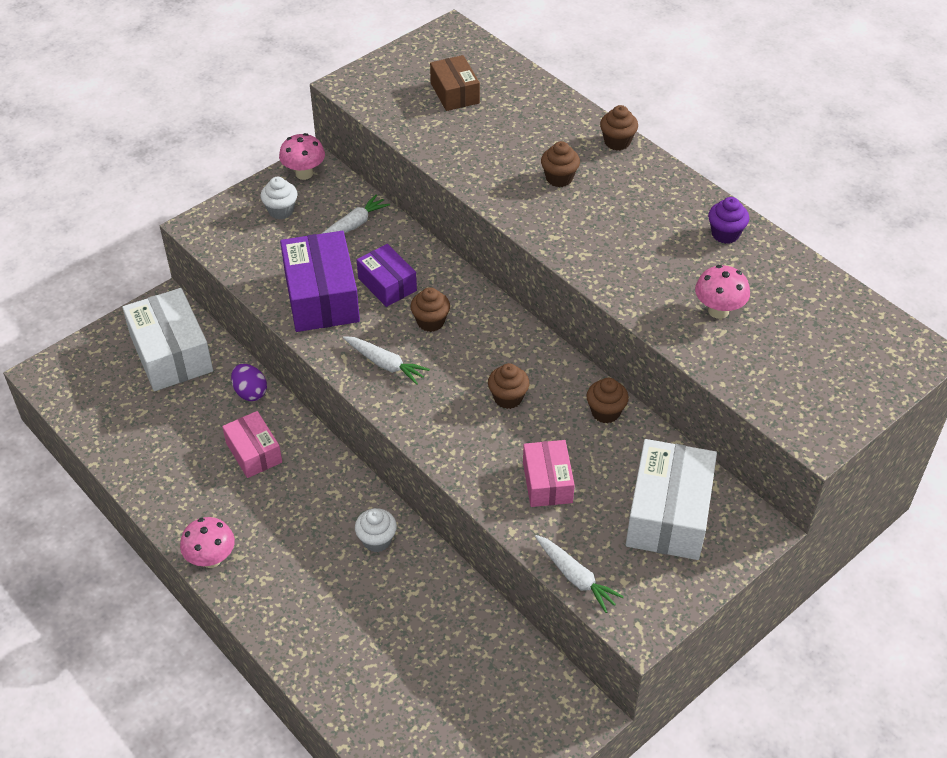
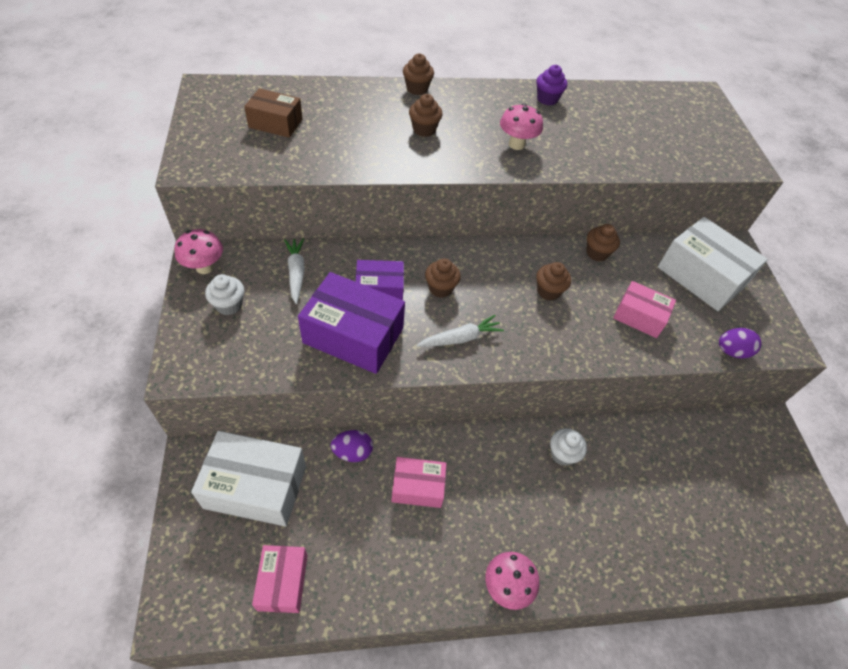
camera: 60 degrees left, 5 degrees up
(110, 416) = (283, 582): none -> pink box
(576, 577) = (731, 351): white carrot -> purple egg
(718, 311) = (613, 139): pink mushroom -> pink mushroom (516, 144)

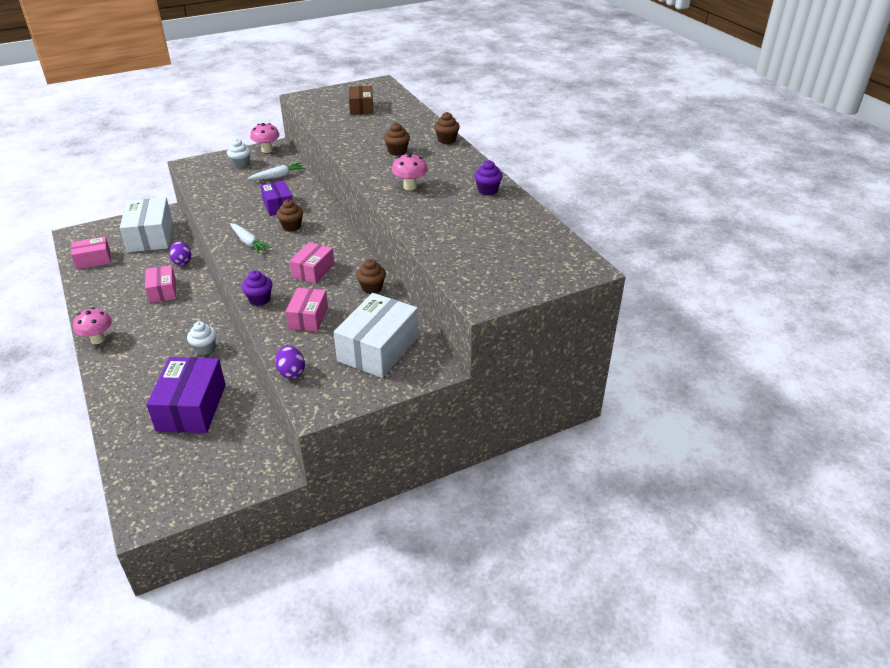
camera: 75 degrees right, 15 degrees down
(353, 335) = (234, 205): purple box -> purple box (191, 407)
(548, 291) = (313, 271): brown cupcake -> pink box
(594, 352) = (259, 299): none -> purple cupcake

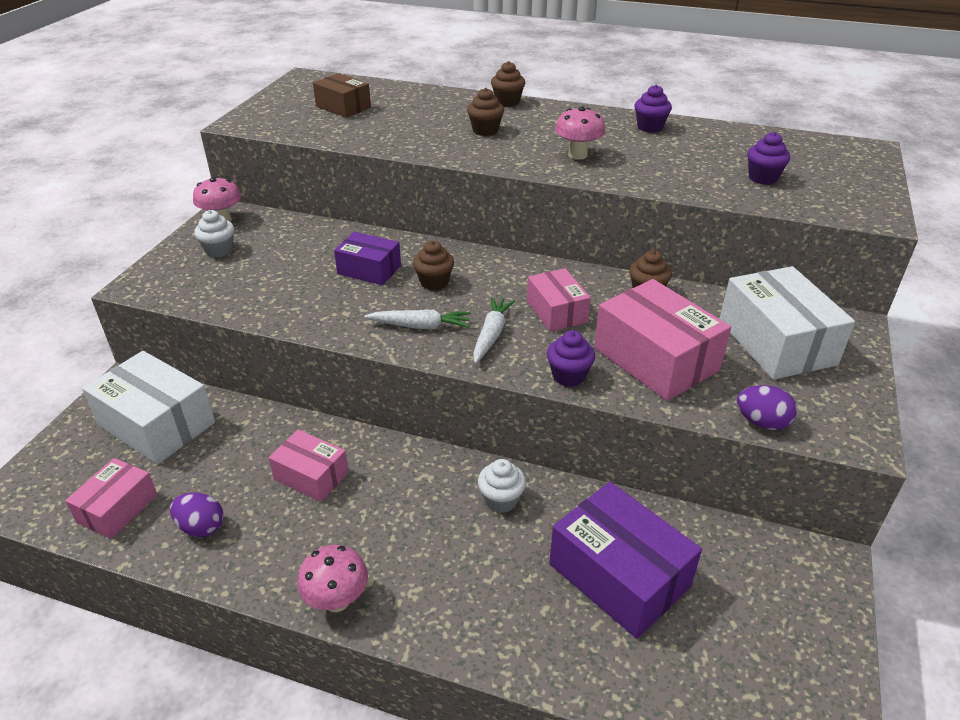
camera: 45 degrees left, 0 degrees up
(182, 261) = (269, 425): purple egg -> purple egg (201, 527)
(278, 176) = (300, 240): white carrot -> white carrot (491, 334)
(308, 317) = (655, 359): pink box -> pink box, size x1.68
(475, 249) = (763, 178): none -> purple cupcake

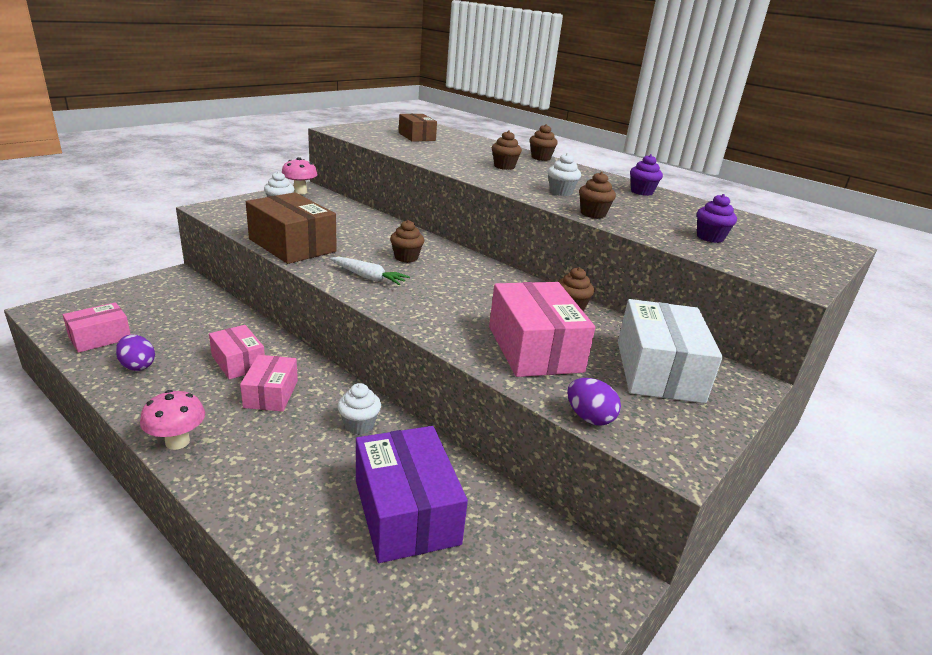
camera: 20 degrees right, 10 degrees down
(157, 424) = (172, 301): white box -> none
(295, 309) = (292, 245): none -> brown box
(369, 270) = (367, 239): purple box -> none
(491, 334) = (415, 296): white carrot -> none
(556, 311) = (482, 298): pink box -> pink box (271, 394)
(568, 376) = (449, 337): purple cupcake -> none
(577, 155) = (561, 192): pink mushroom -> white cupcake
(636, 180) = (593, 214): none -> brown cupcake

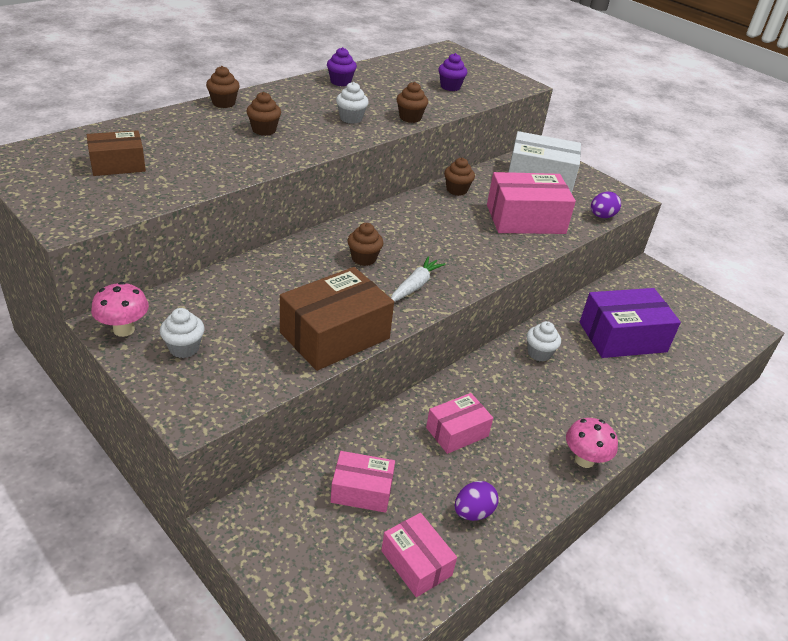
camera: 85 degrees left, 10 degrees up
(271, 394) = (506, 405): pink box -> pink box (362, 490)

